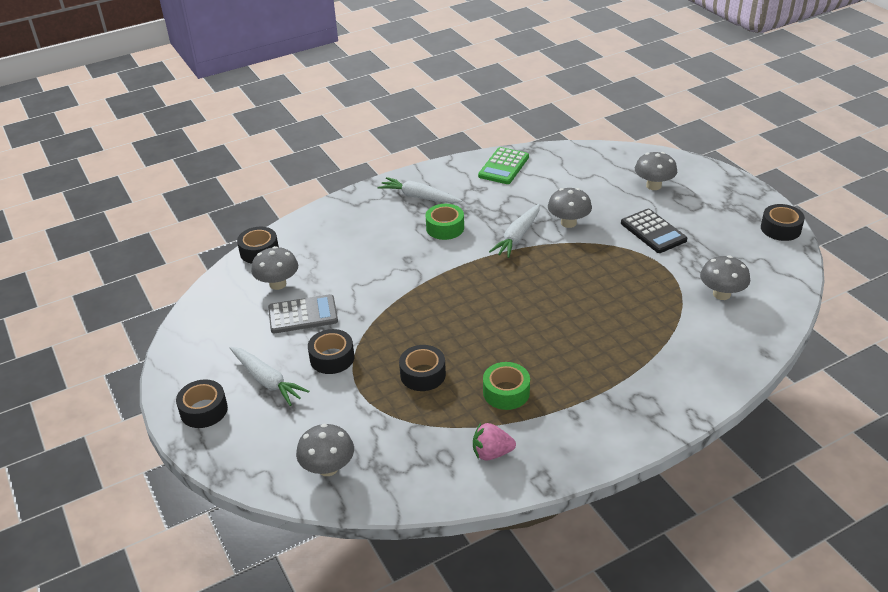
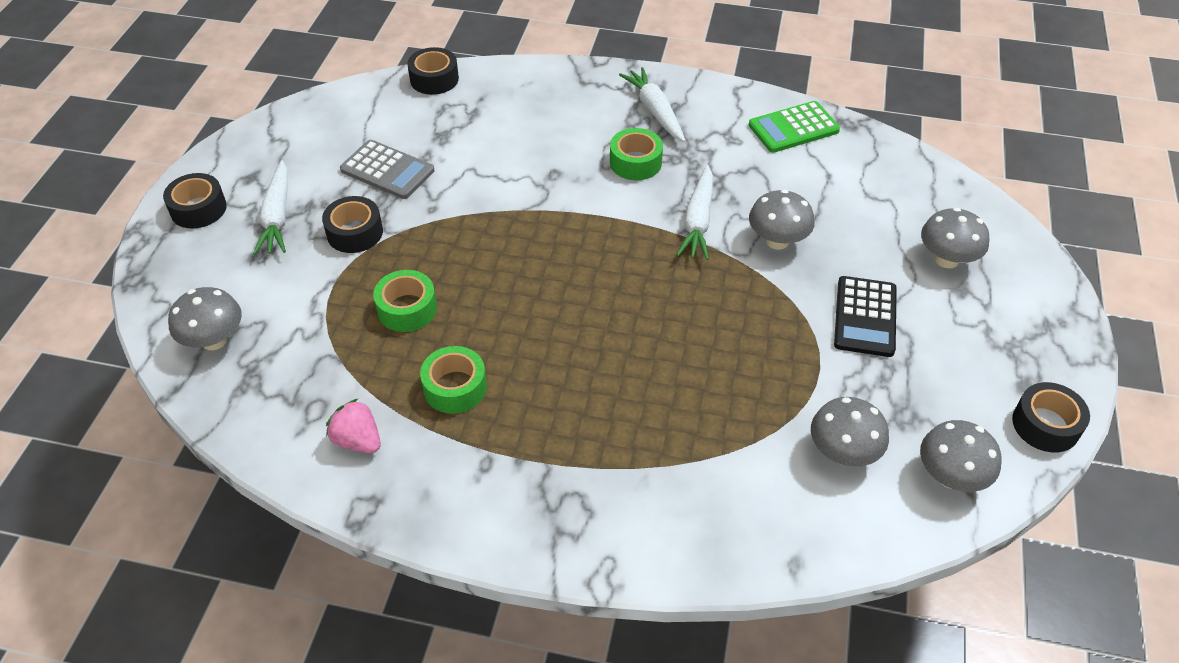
camera: 40 degrees right, 10 degrees up
(278, 284) = (407, 124): grey mushroom -> grey mushroom (950, 476)
(423, 374) = (407, 309): black tape -> green tape
(517, 237) = (698, 221): white carrot -> white carrot turned 60 degrees counterclockwise

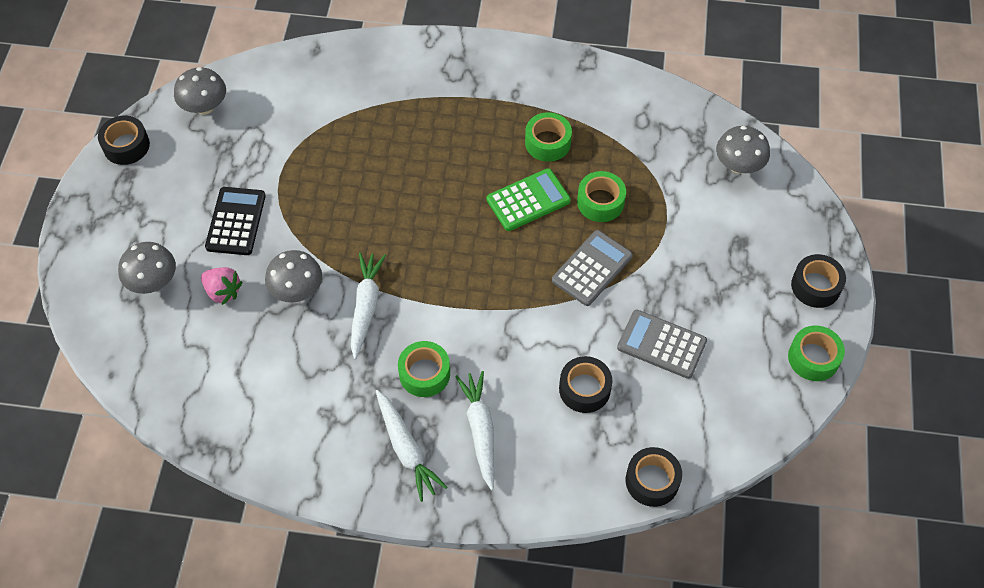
camera: 175 degrees right, 10 degrees up
(239, 151) = (813, 358): none -> green tape
(277, 216) = (742, 283): white carrot -> white carrot (480, 430)
(355, 232) = (667, 271): black tape -> black tape (584, 389)
(358, 440) = (605, 102): pink strawberry -> pink strawberry (223, 292)
(439, 240) = (592, 268): none -> grey calculator
(793, 128) = (262, 435): green calculator -> green calculator (528, 200)
(842, 452) = (274, 117): grey mushroom -> none

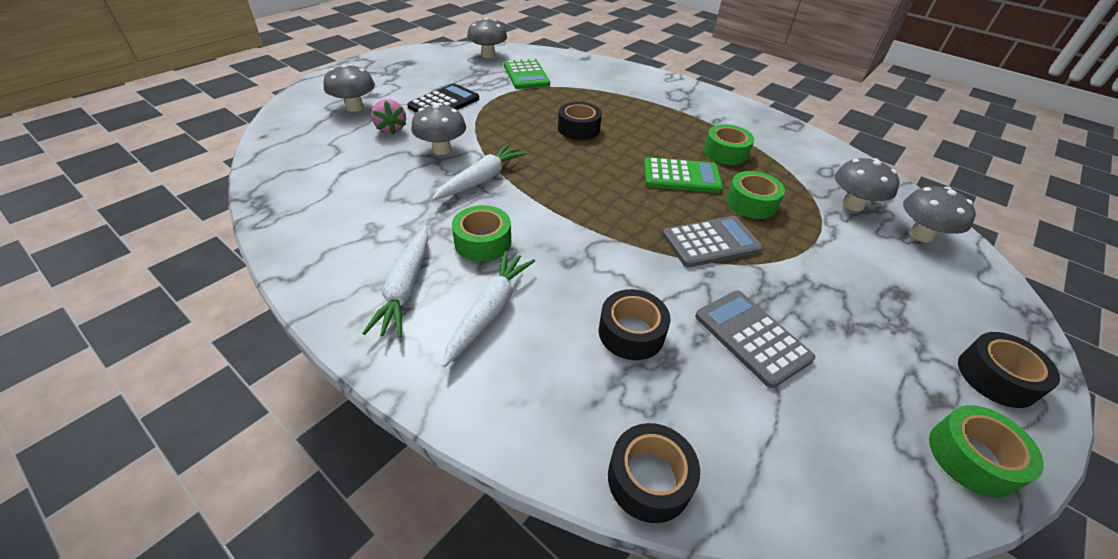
camera: 30 degrees right, 15 degrees down
(126, 146) = (422, 53): black tape -> black tape (578, 129)
(278, 122) = (526, 75): none -> green calculator
(678, 156) = (853, 205): none -> grey mushroom

